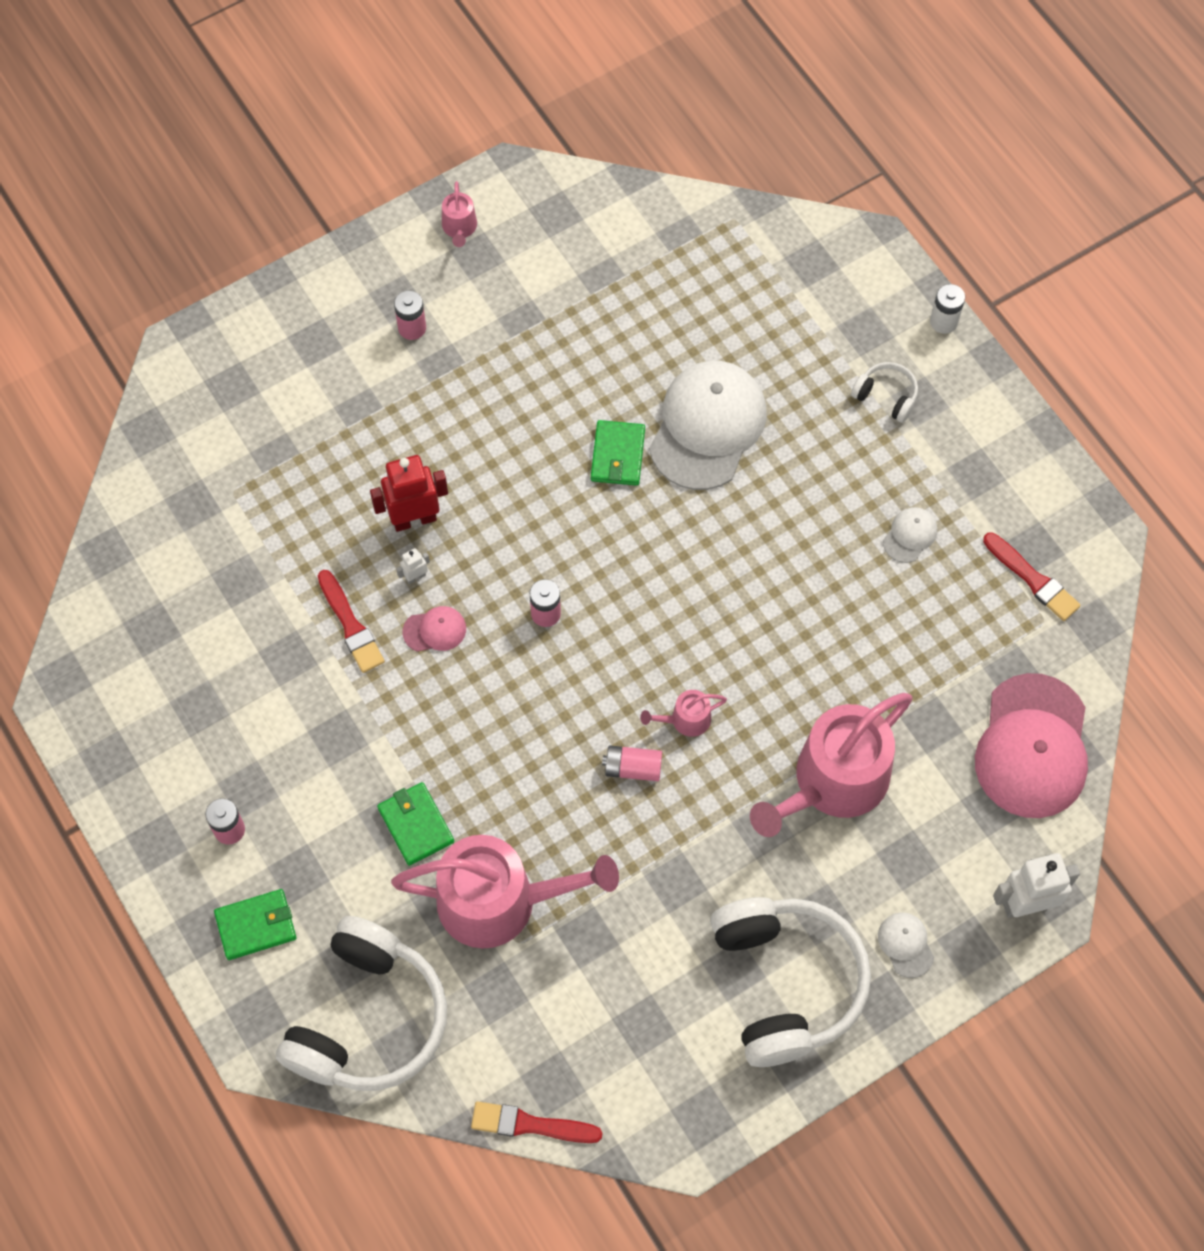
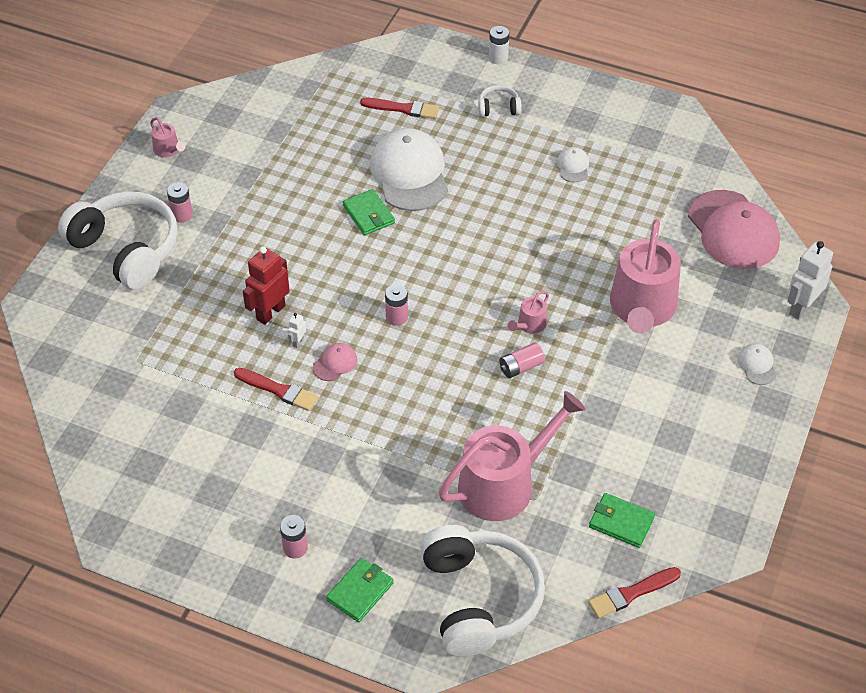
camera: 35 degrees left, 15 degrees down
(416, 825) = (415, 474): green wallet -> green wallet (621, 522)
(785, 983) = (709, 425): white headphones -> white headphones (126, 249)
(905, 944) = (757, 365): white cap -> white cap turned 45 degrees clockwise
(1033, 579) = (658, 152): red brush -> red brush (403, 109)

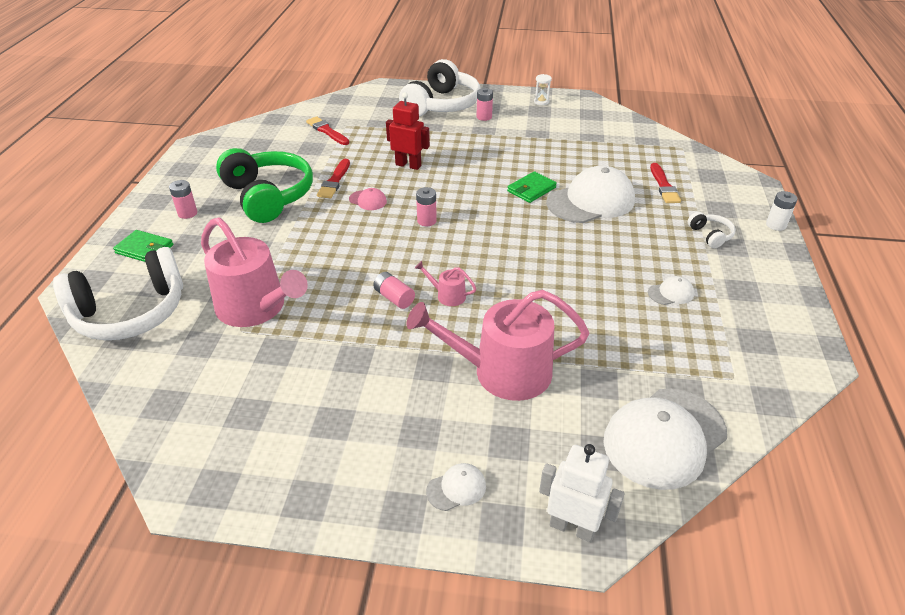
camera: 75 degrees right, 10 degrees down
(168, 150) = (541, 102): pink watering can -> white hourglass
(287, 461) = (268, 196): none -> green headphones
(298, 342) = (384, 181): white robot -> none
(621, 522) = (214, 394): green wallet -> none
(631, 593) = (125, 415): red brush -> red brush (327, 131)
(733, 230) = (664, 437): pink cap -> white cap

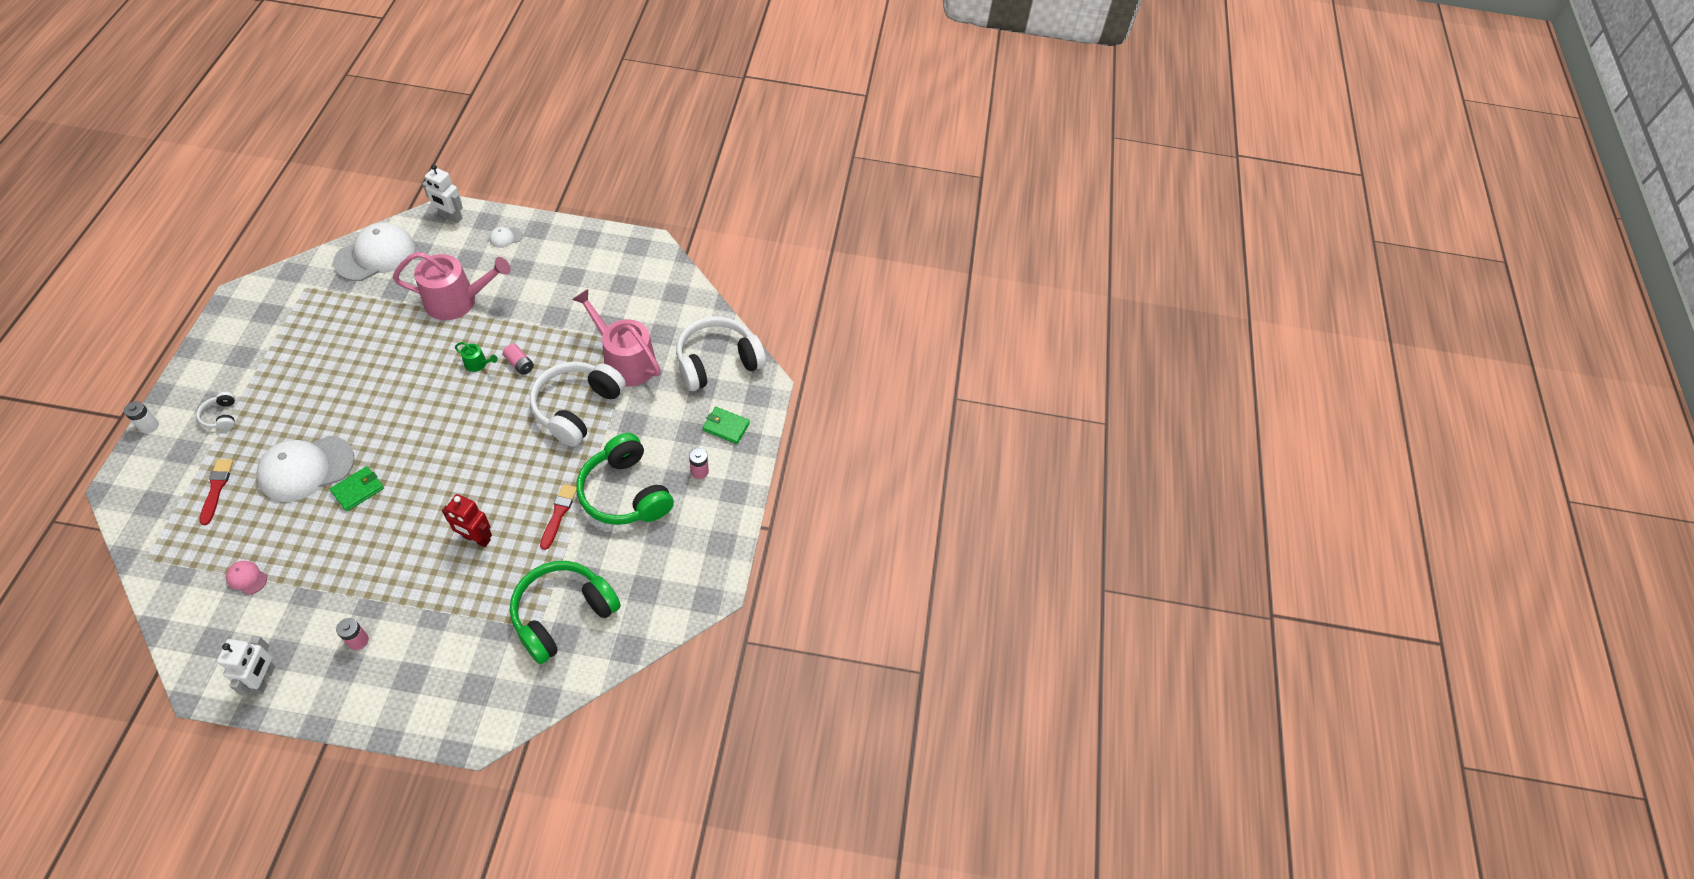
camera: 175 degrees right, 15 degrees up
(327, 131) = (563, 615): red brush -> green headphones
(368, 200) = (527, 481): pink cap -> pink cap (247, 578)
(426, 221) = (476, 449): pink battery -> none
(442, 105) = (405, 676): white headphones -> white headphones (577, 408)
(447, 295) = (478, 364): pink watering can -> green watering can
(541, 102) = (264, 679): white hourglass -> white robot
(671, 293) = (301, 356): white cap -> none

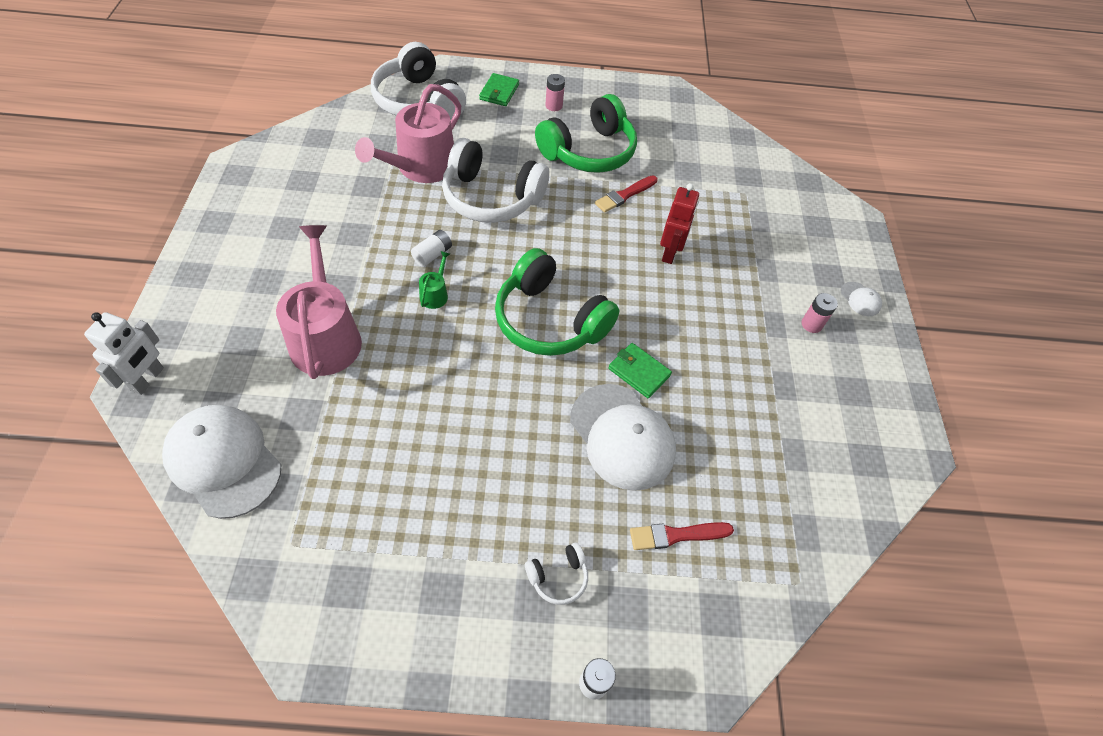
camera: 95 degrees left, 0 degrees up
(247, 578) = (783, 452): pink cap -> none
(264, 679) = (883, 394): white robot -> none
(506, 237) = (204, 305): white cap -> white cap (860, 299)
(520, 364) = (432, 255): pink battery -> white battery
(558, 514) = (624, 195): red brush -> red brush turned 45 degrees counterclockwise
(563, 615) = (727, 179): green headphones -> green headphones (550, 320)

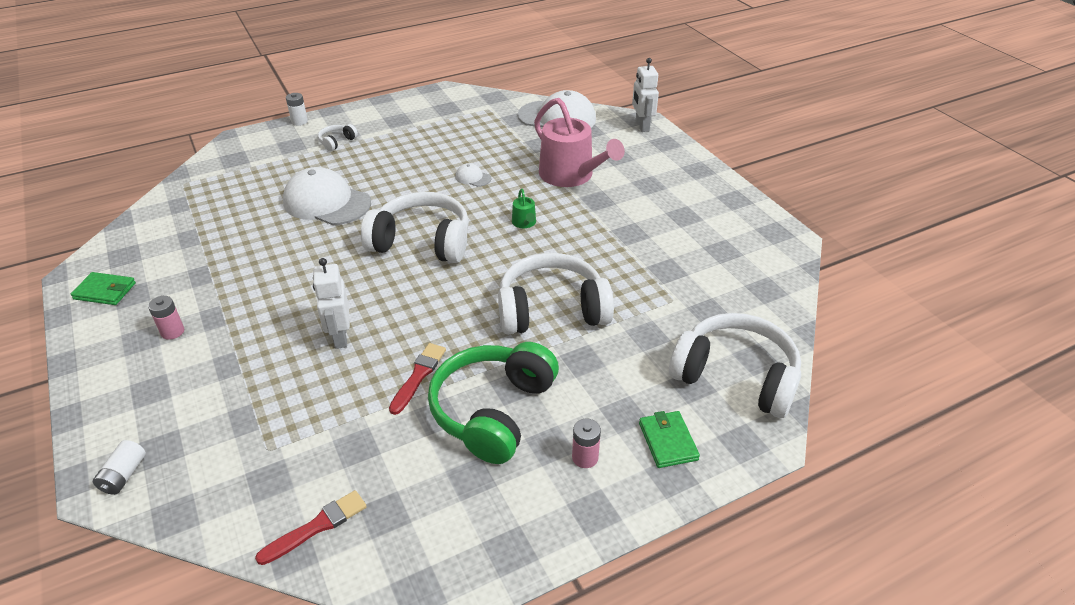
camera: 155 degrees right, 15 degrees down
(421, 167) = (644, 307): pink watering can -> none
(432, 255) = (554, 245): white battery -> white battery (124, 475)
(550, 320) = (422, 242): green headphones -> white headphones
(639, 372) = (330, 239): green wallet -> green wallet (105, 291)
(670, 253) = (340, 337): red robot -> white robot
(676, 535) = (270, 176): red brush -> red brush (317, 526)
(860, 299) = (112, 378): white cap -> white cap (473, 177)

